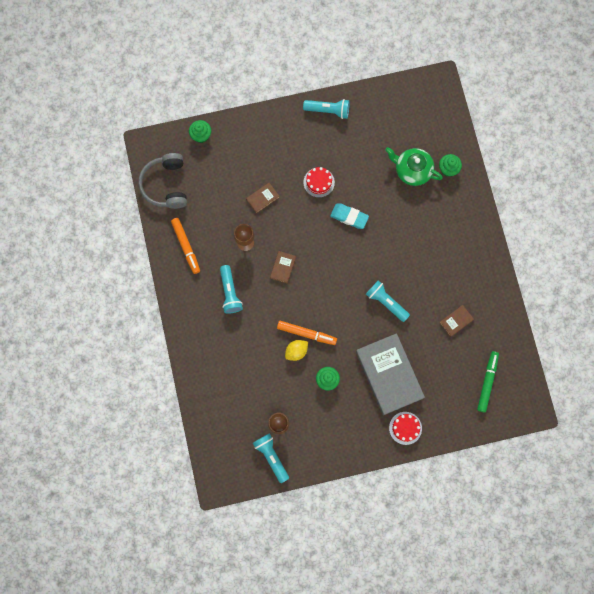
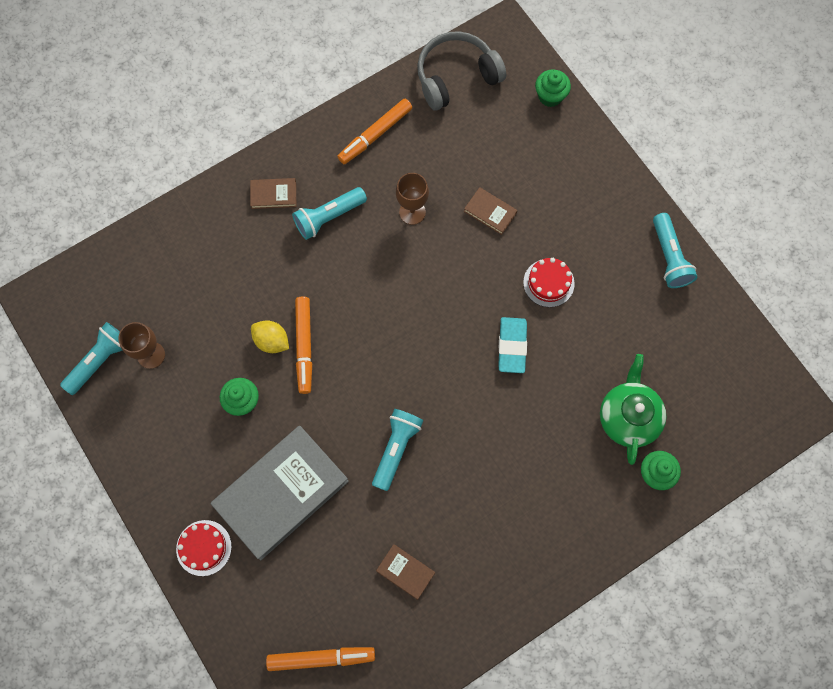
camera: 70 degrees right, 5 degrees down
(282, 267) = (394, 277): brown book -> brown book (273, 194)
(487, 382) = (321, 658): green marker -> orange marker

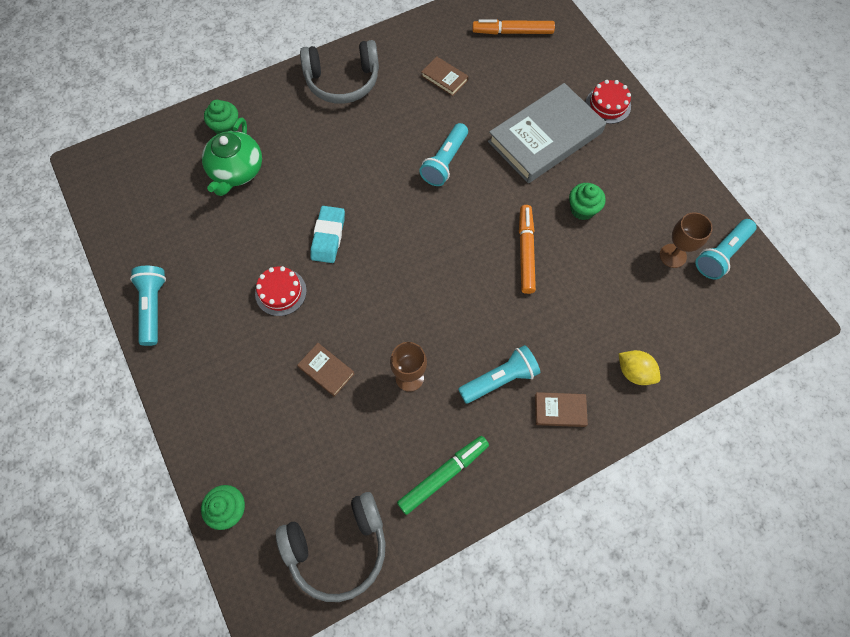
camera: 175 degrees left, 5 degrees down
(272, 341) = (557, 259): yellow lemon -> yellow lemon (634, 372)
(375, 135) = (443, 475): orange marker -> green marker
(531, 556) = (342, 81): none -> grey headphones

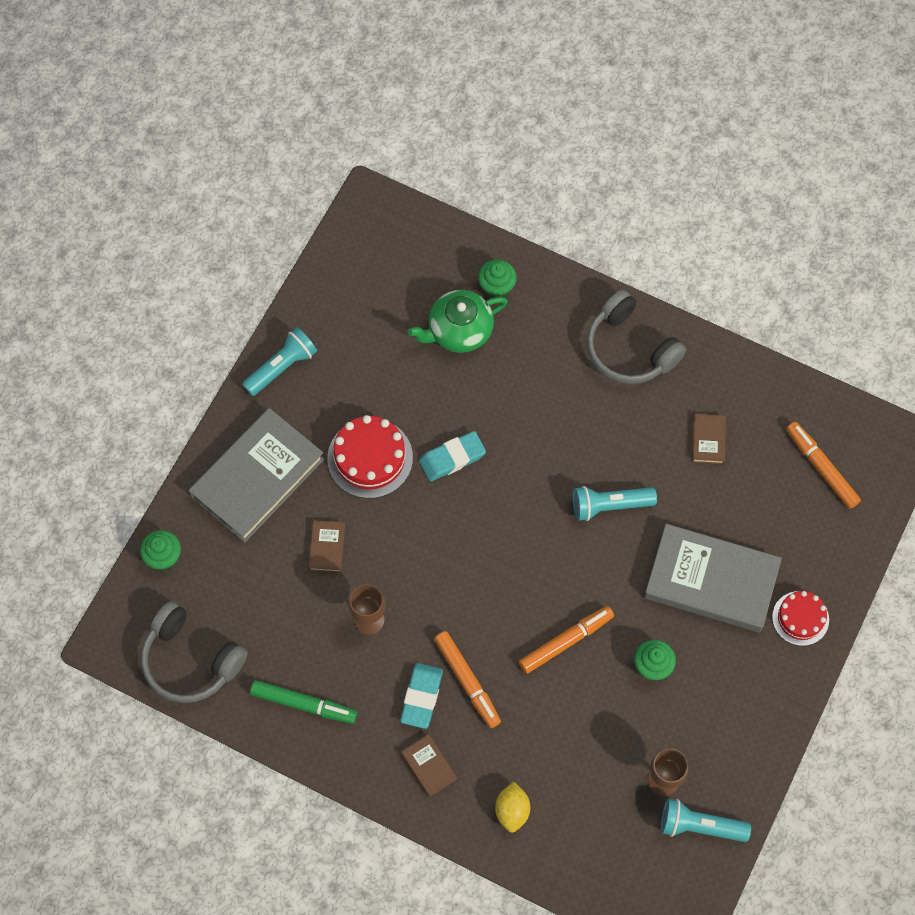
camera: 55 degrees right, 0 degrees up
(226, 385) = (257, 477): none -> grey book
(281, 292) = (370, 458): red cake -> red cake, size x1.56
(500, 379) = (421, 697): turquoise flashlight -> turquoise eraser
(510, 338) = (467, 681): none -> orange marker

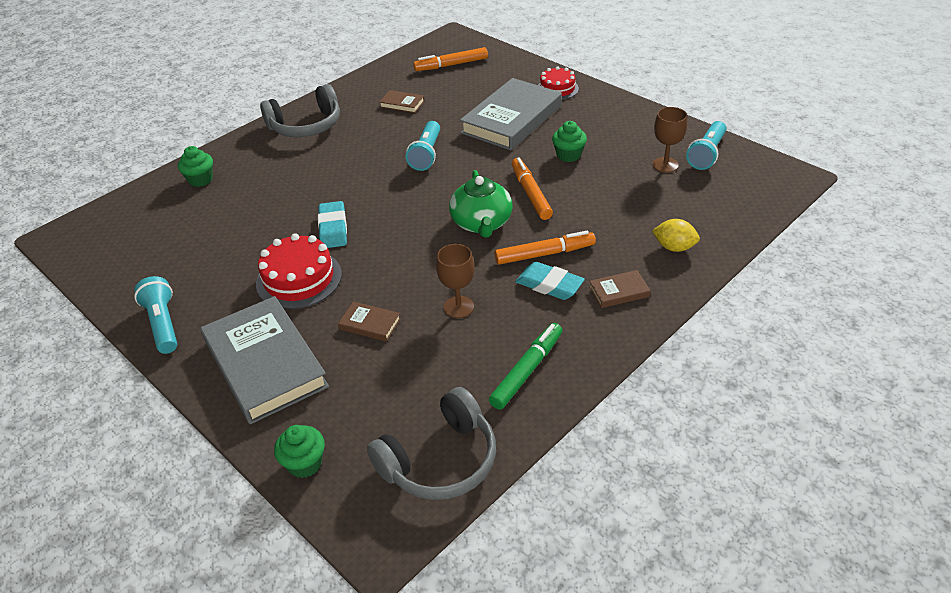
camera: 70 degrees left, 25 degrees down
(459, 331) = (221, 206): green teapot -> green teapot (482, 223)

